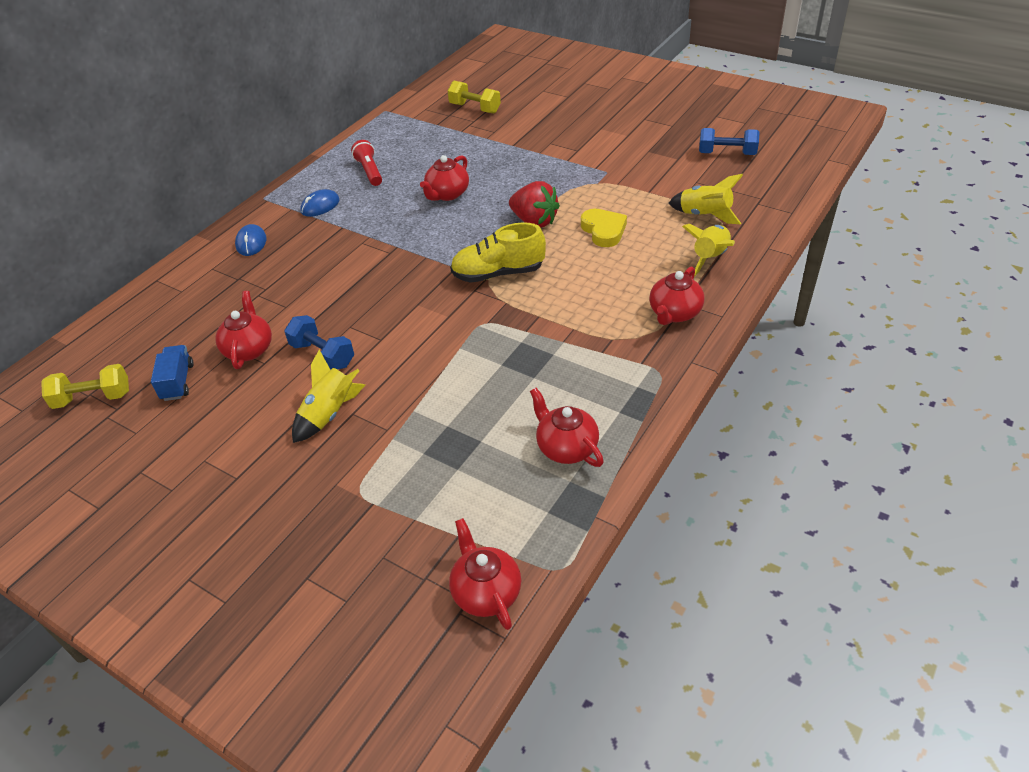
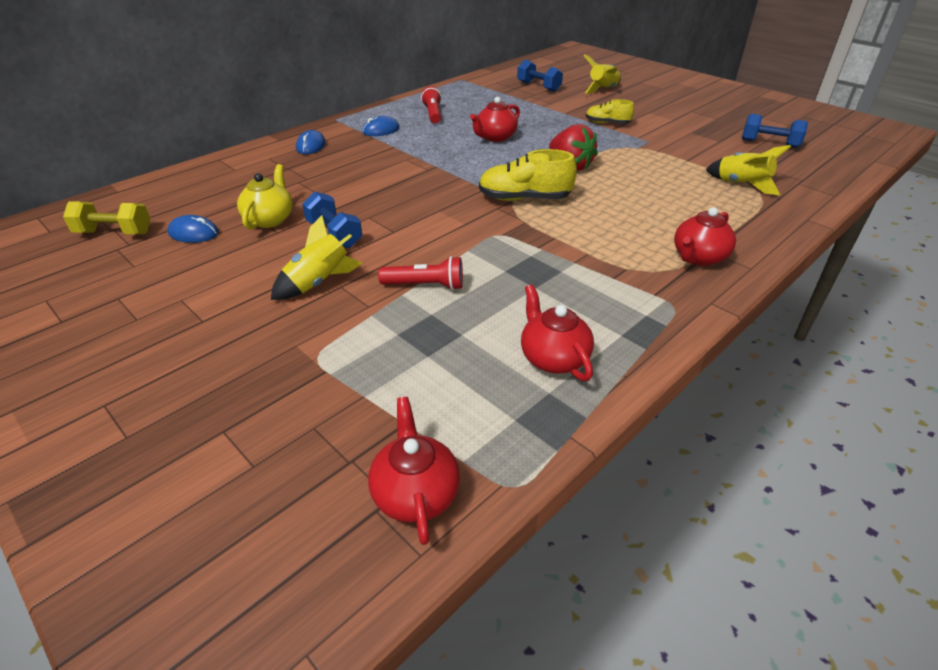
camera: 10 degrees right, 5 degrees down
(178, 382) = (194, 233): blue truck -> blue mouse
(249, 349) = (270, 219): red teapot -> yellow teapot
(432, 396) = (425, 285): none -> red flashlight
(475, 108) = (538, 87): yellow dumbbell -> blue dumbbell
(560, 153) = (607, 123): none -> yellow shoe
(603, 231) = (636, 182): yellow heart -> none
(710, 258) = (743, 218): yellow rocket -> yellow rocket (603, 90)

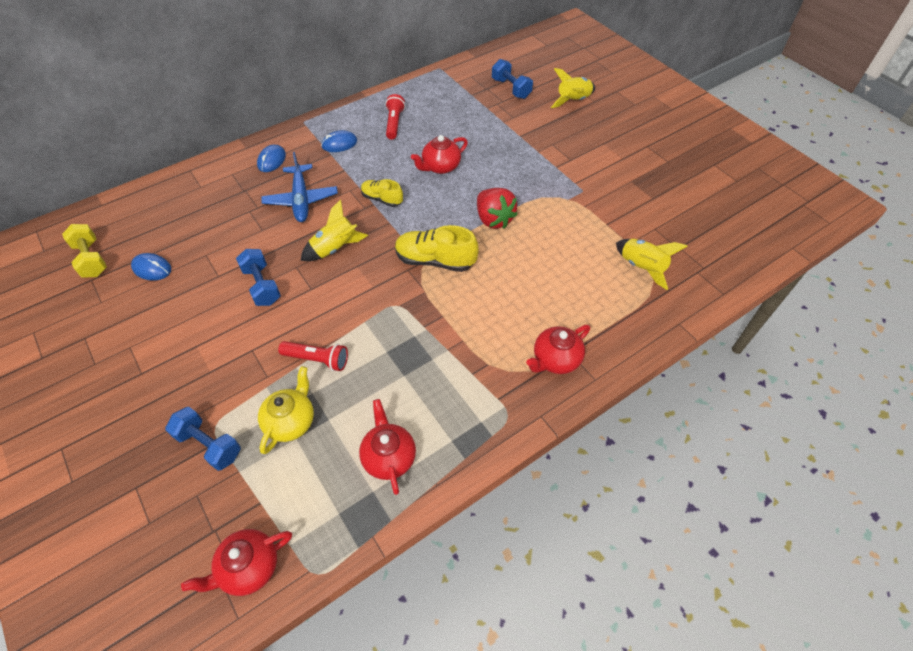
camera: 10 degrees right, 15 degrees up
(114, 233) = (91, 259): yellow dumbbell -> yellow dumbbell turned 45 degrees clockwise
(270, 219) = (215, 259): yellow teapot -> yellow teapot (291, 421)
(318, 283) = (235, 344): yellow rocket -> yellow rocket (335, 248)
(355, 169) = (301, 199): none -> blue plane
(415, 493) = (249, 567): red teapot -> red teapot turned 120 degrees counterclockwise
(607, 123) = (554, 157): yellow shoe -> yellow shoe (382, 199)
(769, 143) = (700, 208): blue dumbbell -> blue dumbbell (209, 445)

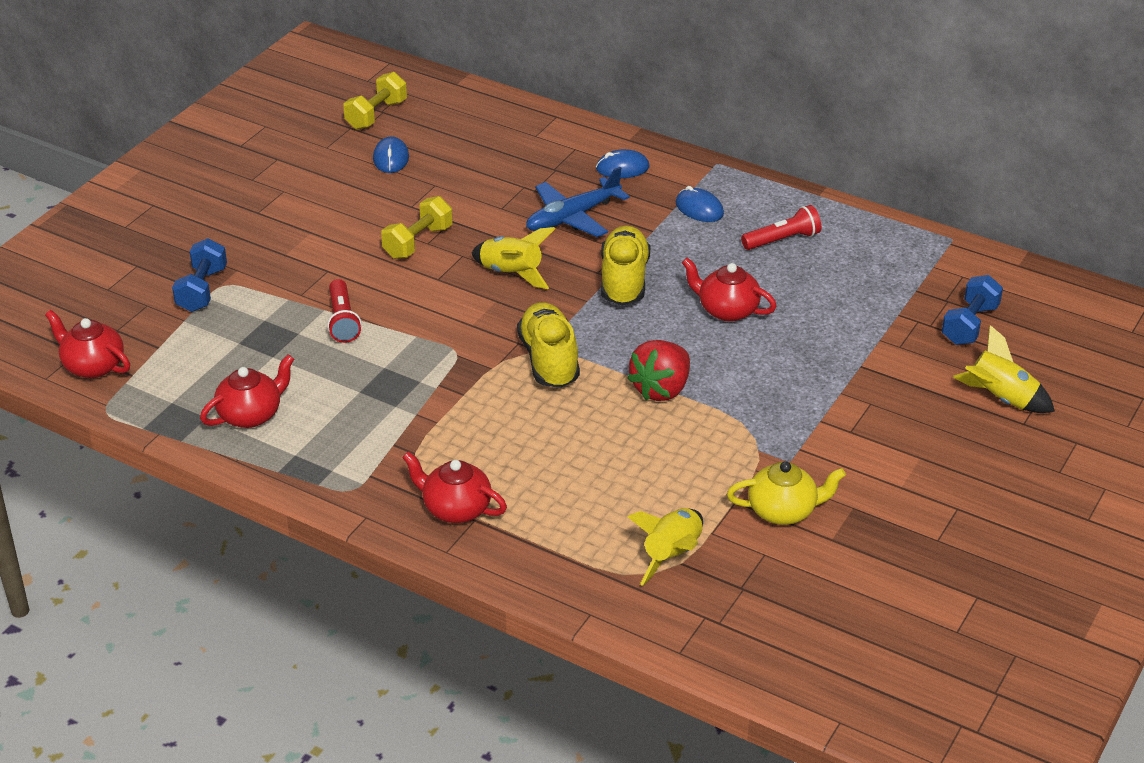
camera: 65 degrees right, 15 degrees down
(262, 286) = (418, 242): blue dumbbell -> yellow dumbbell
(291, 421) = (256, 332): yellow teapot -> yellow teapot (783, 511)
(382, 199) = (624, 281): yellow shoe -> yellow shoe, size x1.62

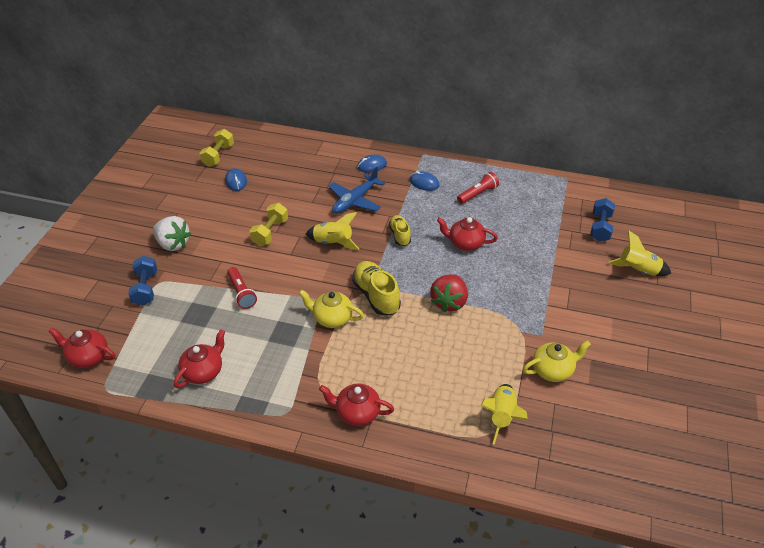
camera: 15 degrees left, 5 degrees up
(262, 235) = (173, 244): none -> white strawberry
(468, 379) = (332, 318): none -> yellow teapot
(624, 281) = (400, 235): yellow shoe -> yellow shoe, size x0.62

